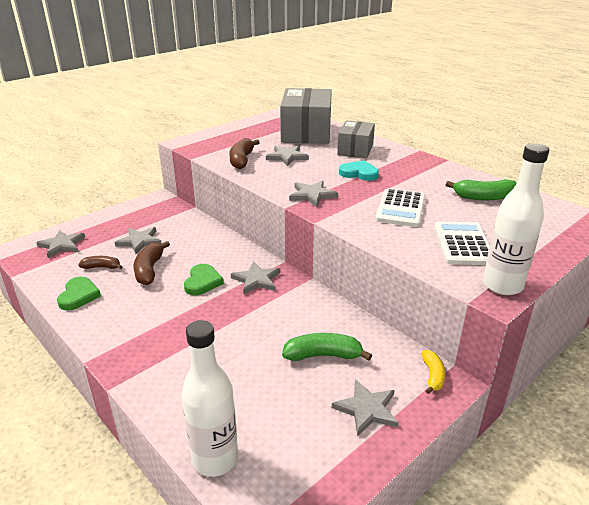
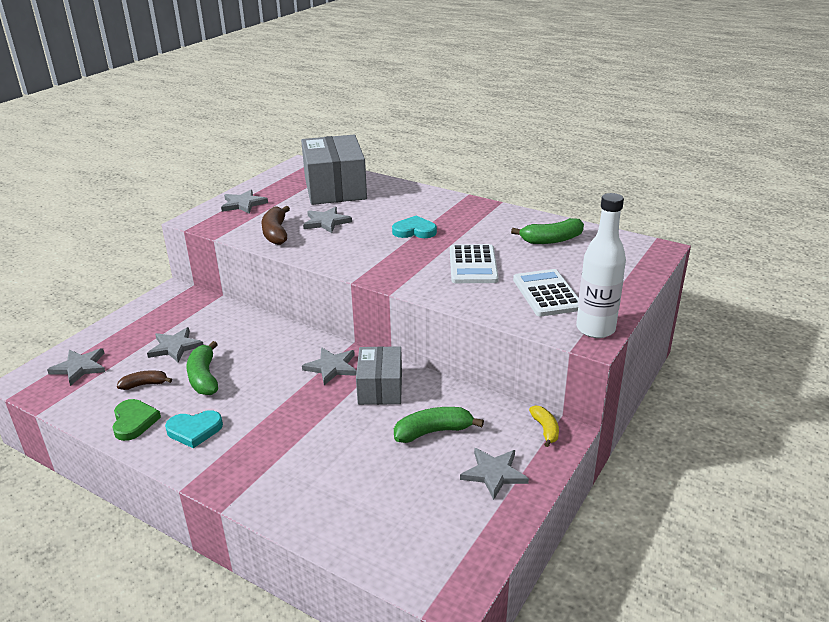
camera: 15 degrees left, 0 degrees up
(121, 312) = (194, 430): none -> turquoise heart
(149, 270) = (204, 378): brown banana -> green banana
(202, 282) = (272, 380): green heart -> none
(215, 459) = (365, 550): white bottle -> none
(312, 195) = (374, 264): grey star -> grey star (243, 204)
(355, 150) = (399, 203): grey box -> grey box (380, 388)

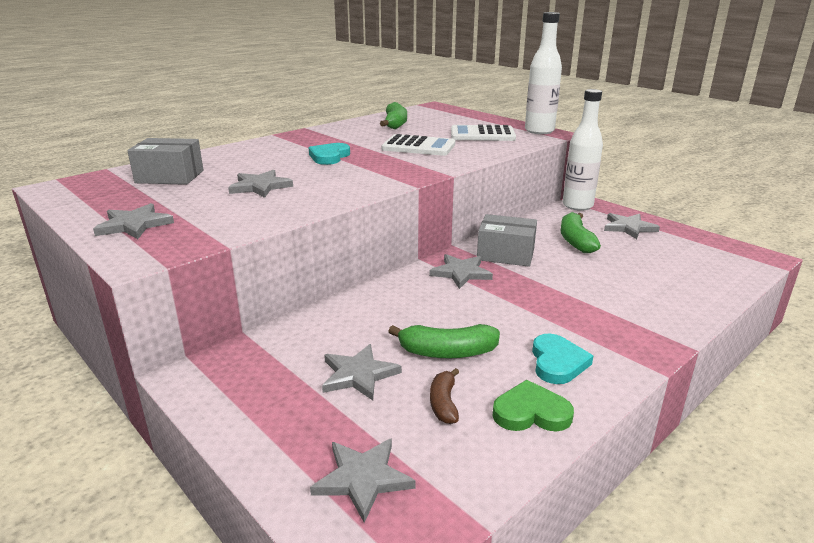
camera: 75 degrees left, 5 degrees down
(276, 233) = (258, 211): brown banana -> none
(335, 188) = (170, 176): grey box -> grey box, size x0.59
(545, 429) = (577, 206): yellow banana -> white bottle

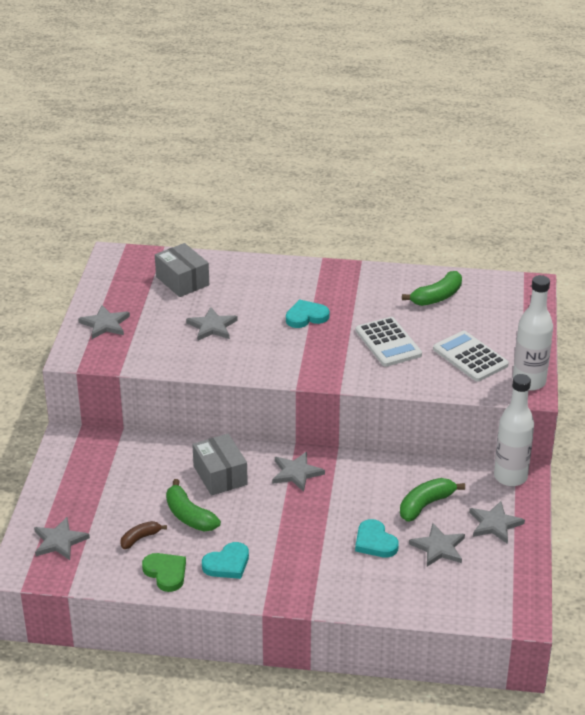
camera: 50 degrees right, 10 degrees up
(358, 375) = (131, 495): grey star -> grey star (438, 547)
(505, 254) = (354, 480): grey box -> grey box (220, 475)
(603, 276) = (375, 542): none -> turquoise heart

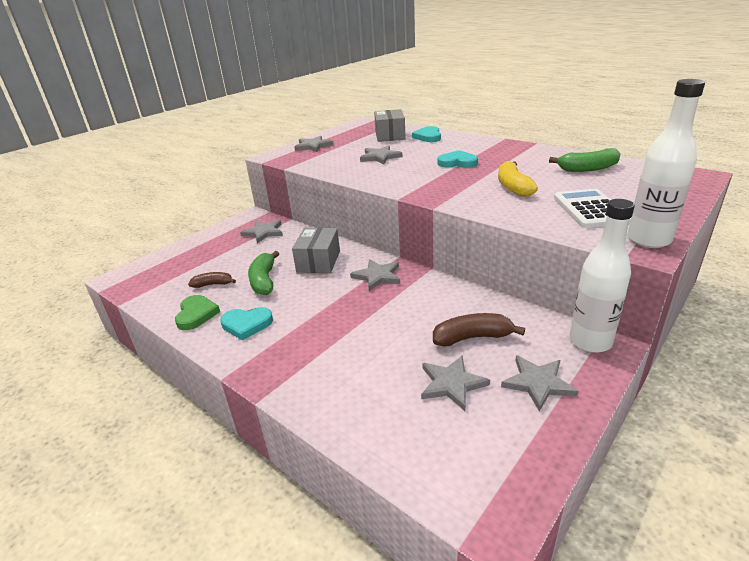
camera: 35 degrees right, 5 degrees down
(59, 541) = (164, 269): grey star -> grey star (263, 232)
(375, 542) = (390, 353): turquoise heart -> turquoise heart (428, 137)
(388, 343) = (513, 187): white calculator -> yellow banana
(425, 505) = (472, 337): green banana -> brown banana

